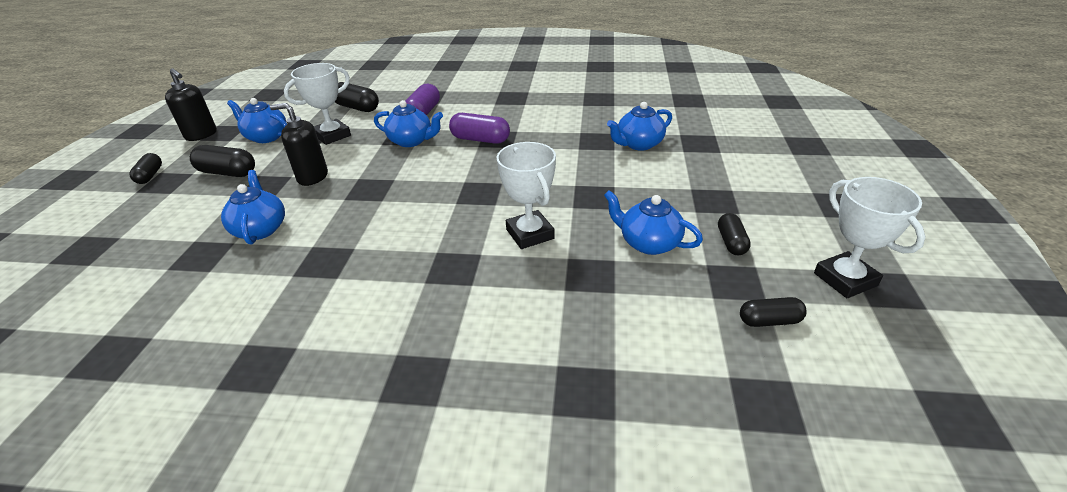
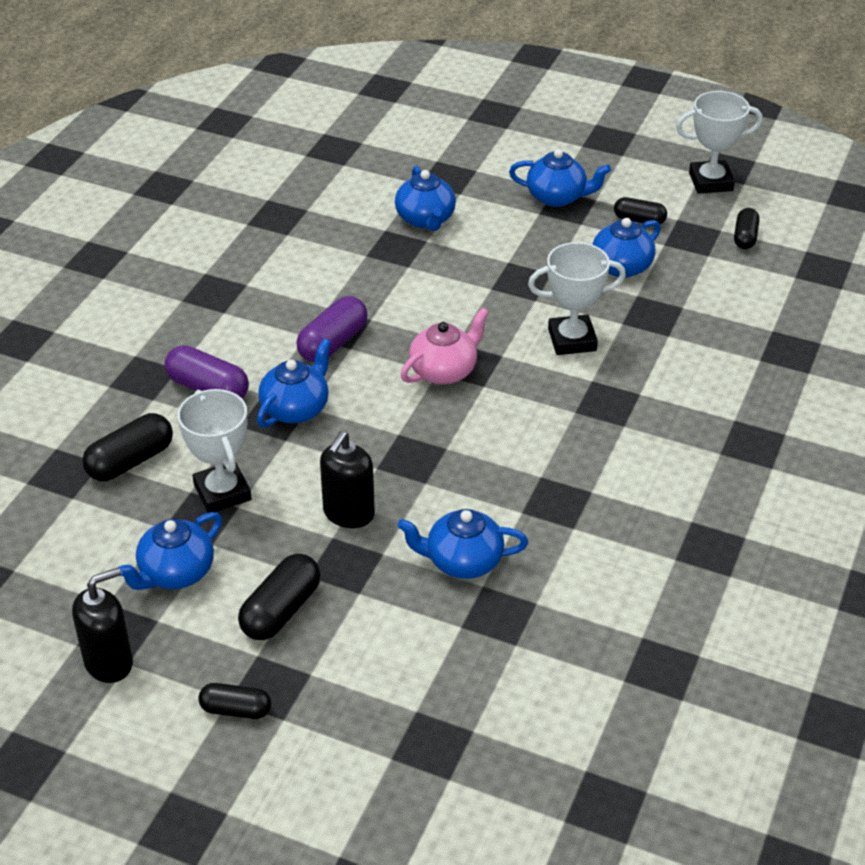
camera: 75 degrees left, 5 degrees up
(467, 183) = (444, 371): none -> pink teapot
(722, 193) = (557, 197): none -> blue teapot

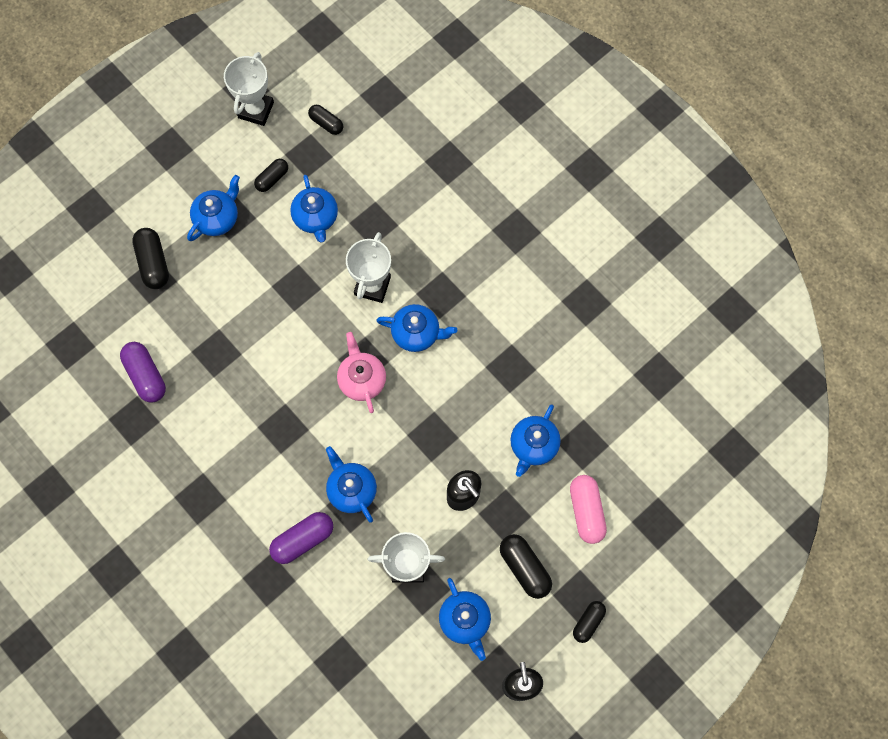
camera: 65 degrees left, 30 degrees up
(130, 461) = (350, 616): black capsule -> black capsule (153, 263)
(333, 343) = (297, 439): purple capsule -> purple capsule (146, 375)
(401, 651) = (586, 511): none -> pink capsule
(426, 219) = (194, 318): blue teapot -> blue teapot (416, 333)

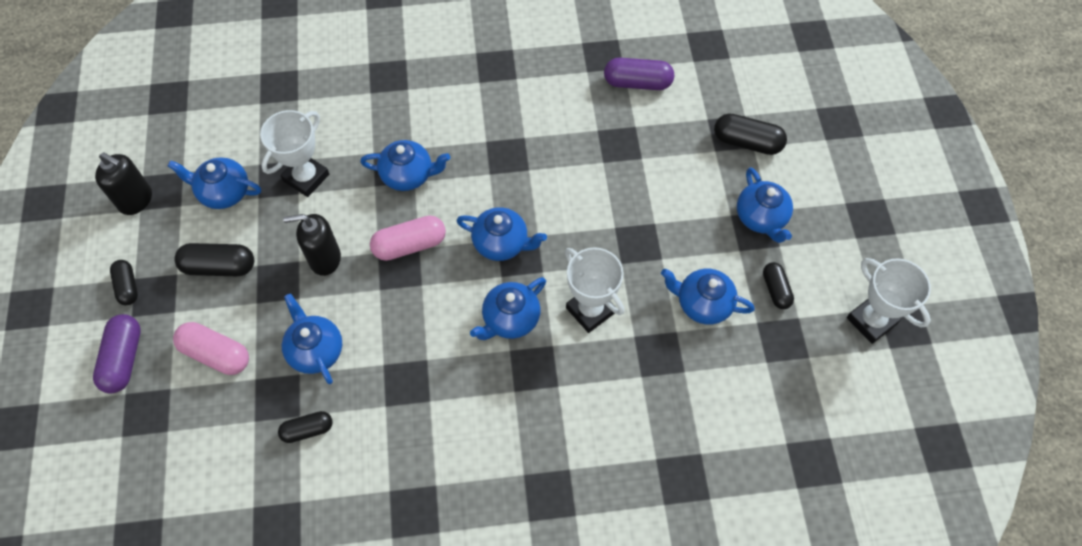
camera: 125 degrees right, 10 degrees down
(303, 540) = (398, 116): purple capsule -> purple capsule (124, 359)
(326, 123) = (813, 380): black capsule -> black capsule (307, 430)
(362, 379) = (501, 243): pink teapot -> blue teapot
(409, 443) = (409, 245): none -> pink capsule

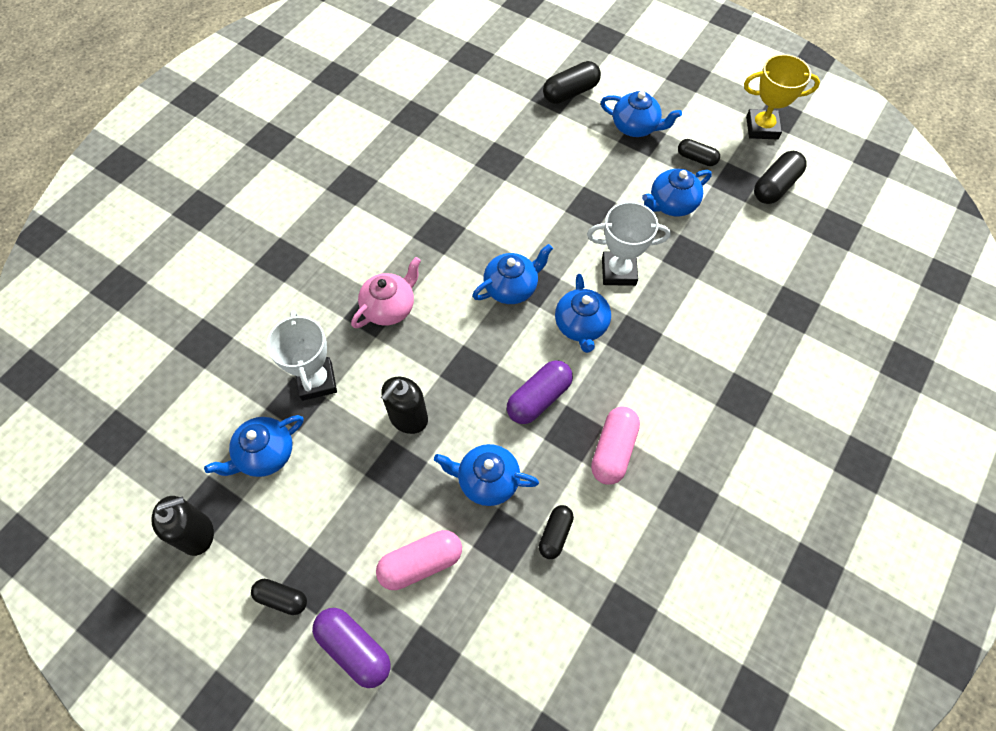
camera: 50 degrees left, 0 degrees up
(219, 267) = (337, 506): black capsule -> black capsule (775, 186)
(408, 175) = (389, 307): blue teapot -> pink teapot
(409, 245) = (454, 349): pink capsule -> pink capsule (613, 450)
(637, 83) = (460, 115): purple capsule -> purple capsule (539, 398)
(871, 321) = (762, 128): white trophy -> yellow trophy

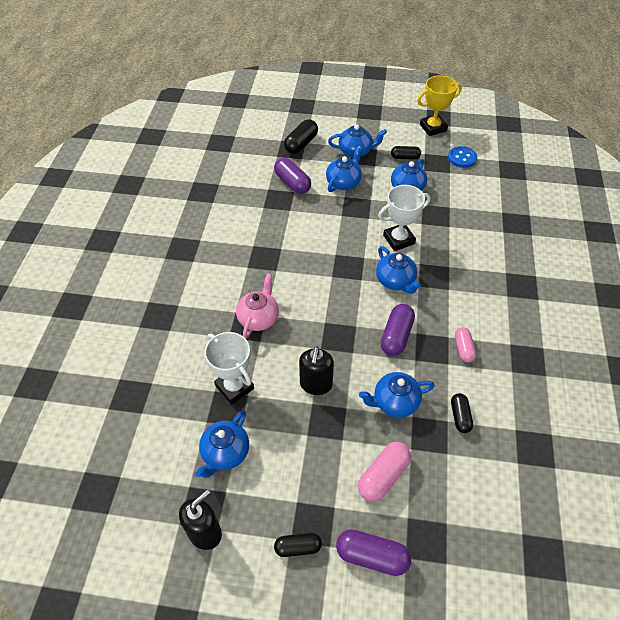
camera: 25 degrees left, 10 degrees down
(511, 287) = (335, 274): blue teapot -> blue teapot (343, 182)
(529, 144) = (292, 183): none -> purple capsule
(613, 450) = (463, 349): pink capsule -> pink capsule, size x0.64
(775, 186) = (462, 158): black capsule -> blue button

